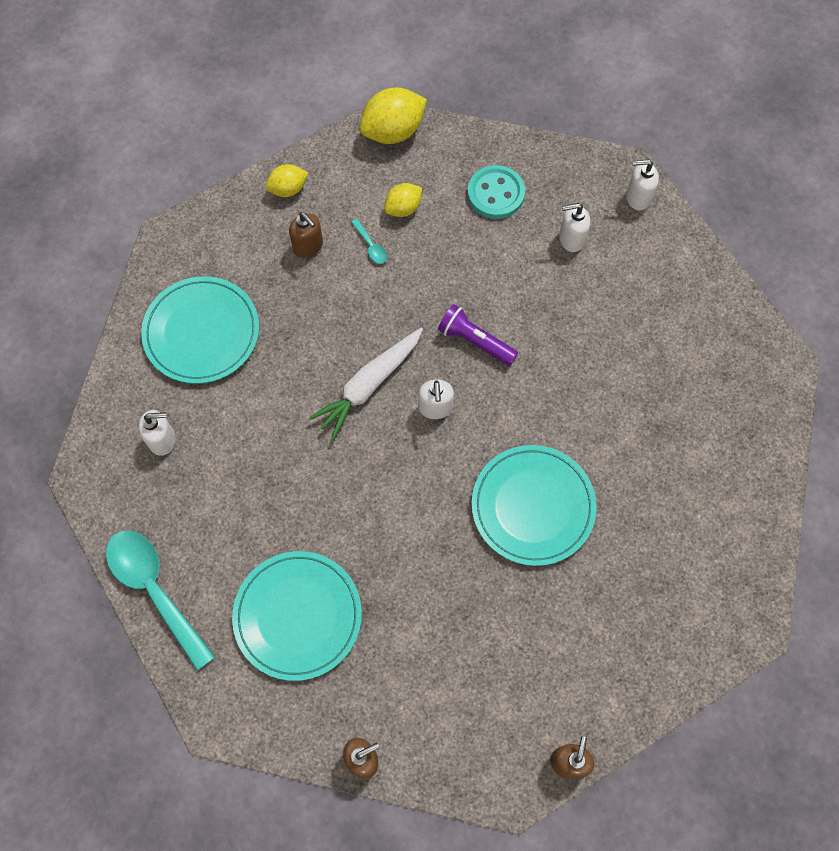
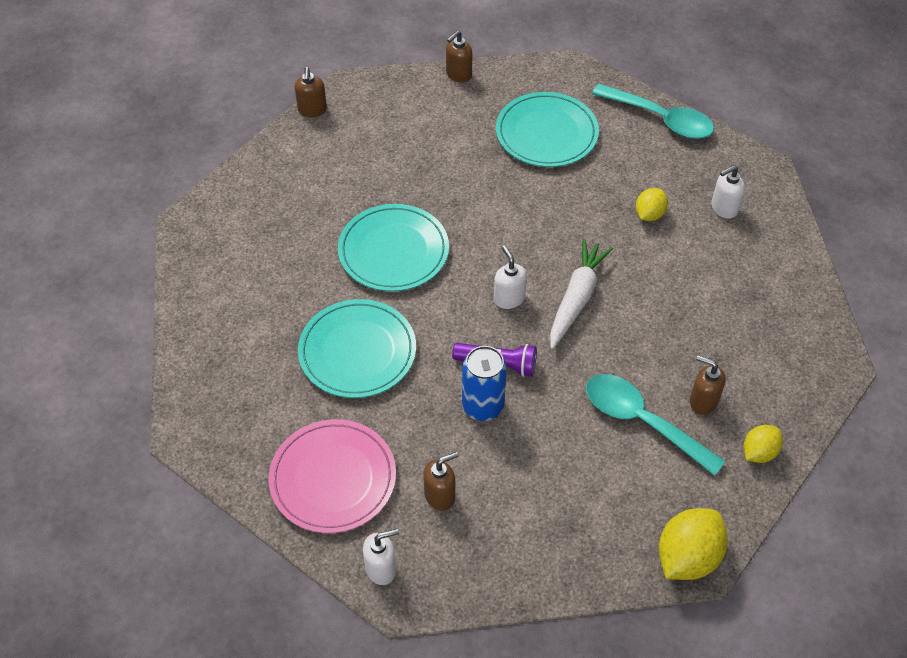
camera: 160 degrees right, 15 degrees down
(201, 332) = (750, 295): turquoise plate -> turquoise plate (357, 351)
(371, 246) = (642, 421): turquoise spoon -> turquoise spoon, size x2.44
(403, 208) = (630, 471): yellow lemon -> yellow lemon (649, 214)
(495, 194) = (540, 520): turquoise button -> none
(505, 305) = (483, 406): none -> blue can
(571, 239) = (440, 495): white soap dispenser -> brown soap dispenser
(659, 282) = (333, 478): none -> pink plate

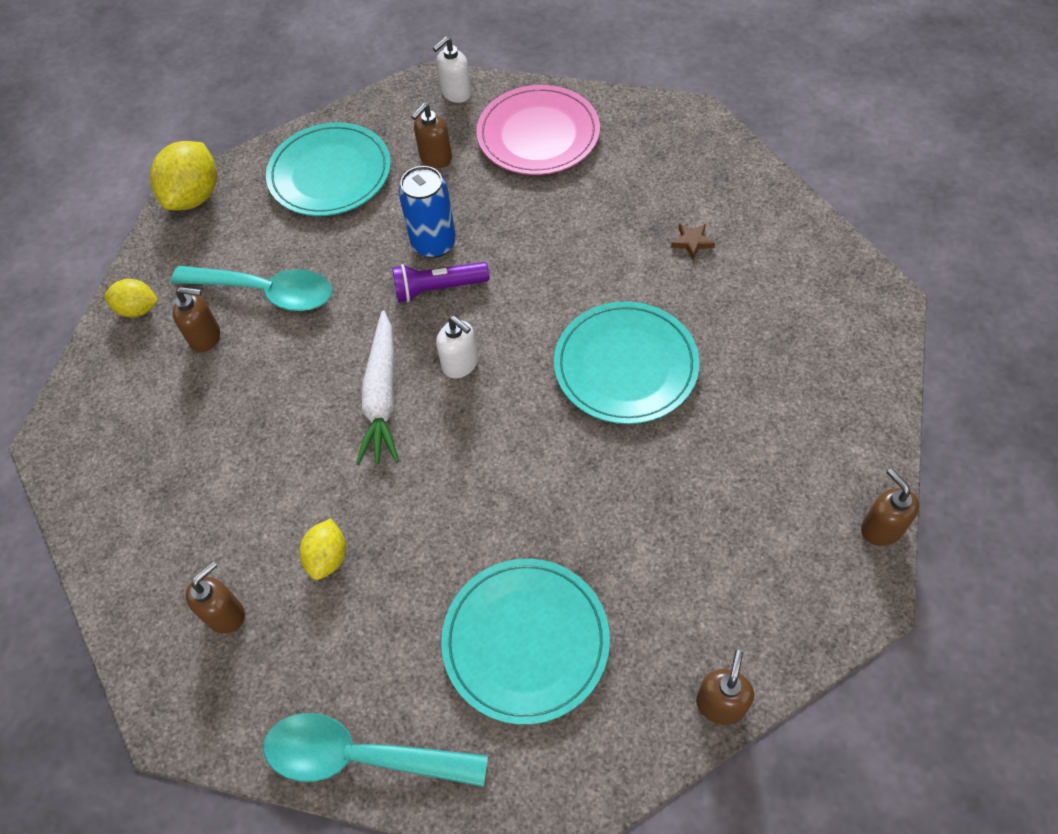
camera: 160 degrees right, 5 degrees up
(280, 318) = (692, 242): none -> brown star
(357, 351) = (590, 243): turquoise plate -> turquoise plate (330, 174)
(723, 208) = (225, 614): white soap dispenser -> brown soap dispenser
(759, 452) = (138, 309): yellow lemon -> yellow lemon turned 75 degrees clockwise

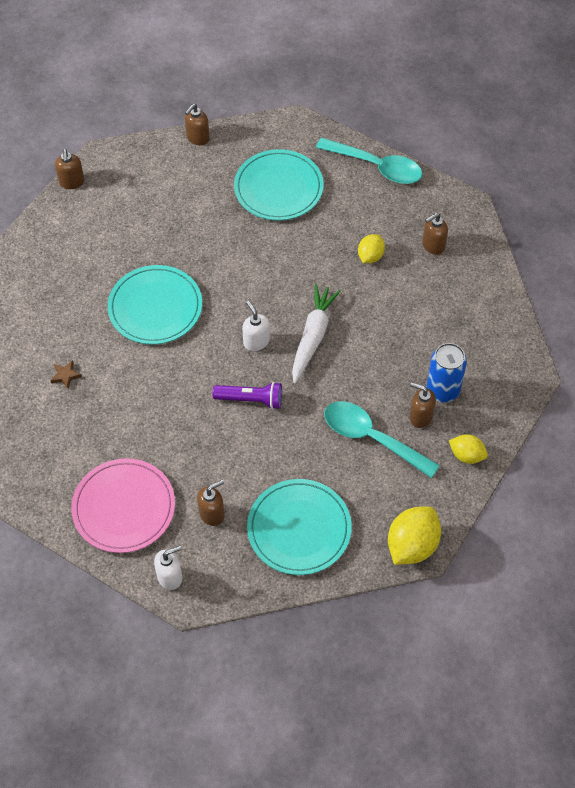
camera: 165 degrees left, 0 degrees up
(434, 243) = (241, 436): blue can -> blue can (443, 390)

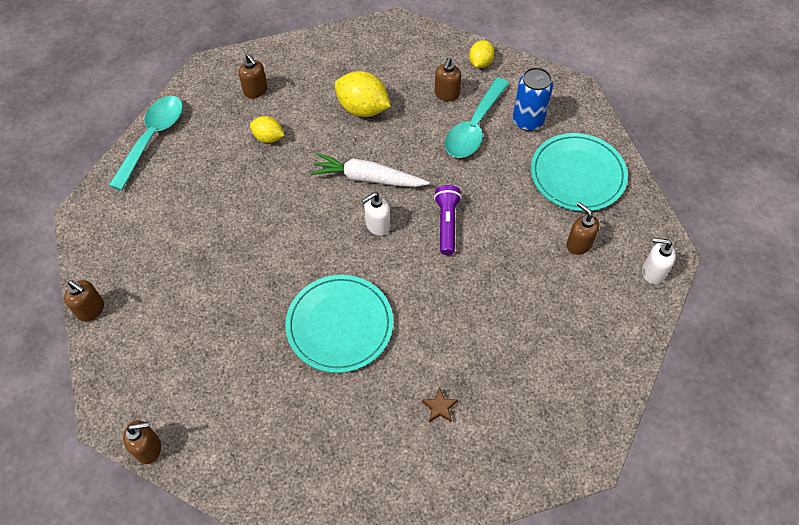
camera: 95 degrees left, 0 degrees up
(124, 507) = (590, 323): pink plate -> none
(170, 577) = (652, 272): white soap dispenser -> white soap dispenser turned 45 degrees counterclockwise
(278, 188) = (175, 222): turquoise plate -> none
(412, 545) = (573, 96): yellow lemon -> yellow lemon (363, 109)
(443, 390) = (417, 80): blue can -> blue can (528, 121)

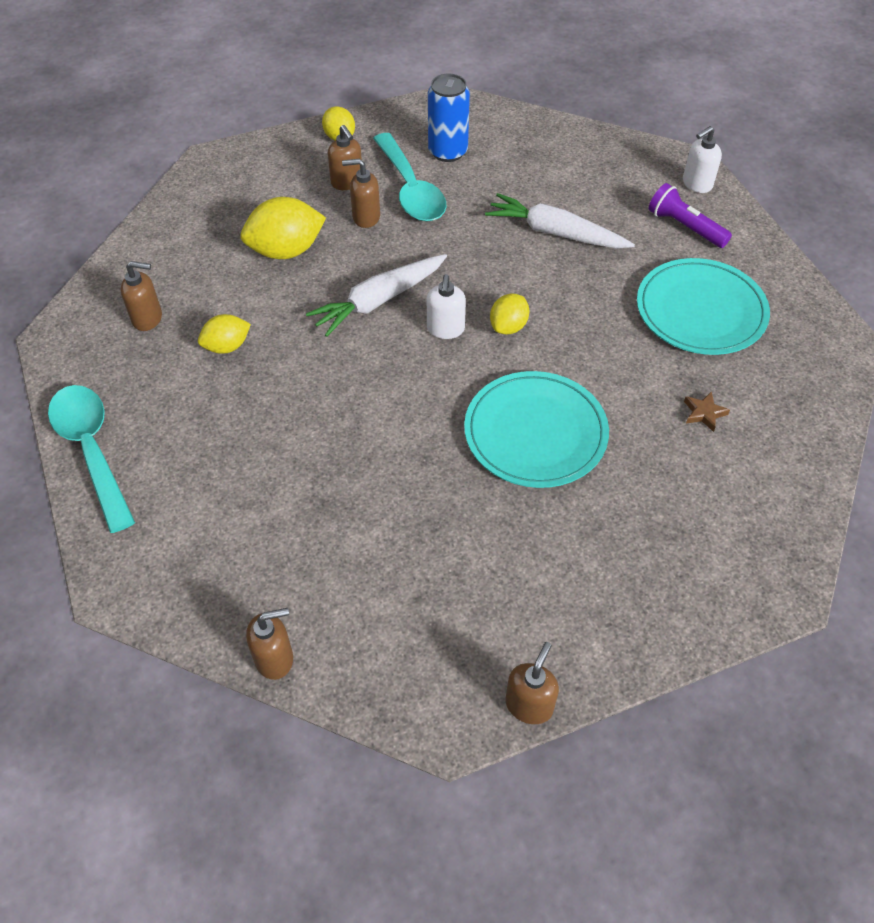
camera: 50 degrees left, 5 degrees down
(410, 255) = (508, 326): none -> yellow lemon
(447, 224) = (501, 278): purple flashlight -> purple flashlight (685, 227)
(516, 224) = (555, 233): none -> white carrot
(577, 175) = (545, 161): turquoise plate -> turquoise plate (701, 310)
(578, 244) = (620, 208): brown soap dispenser -> brown soap dispenser (366, 217)

